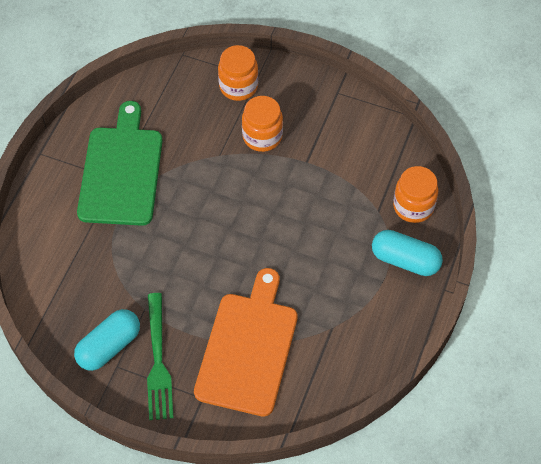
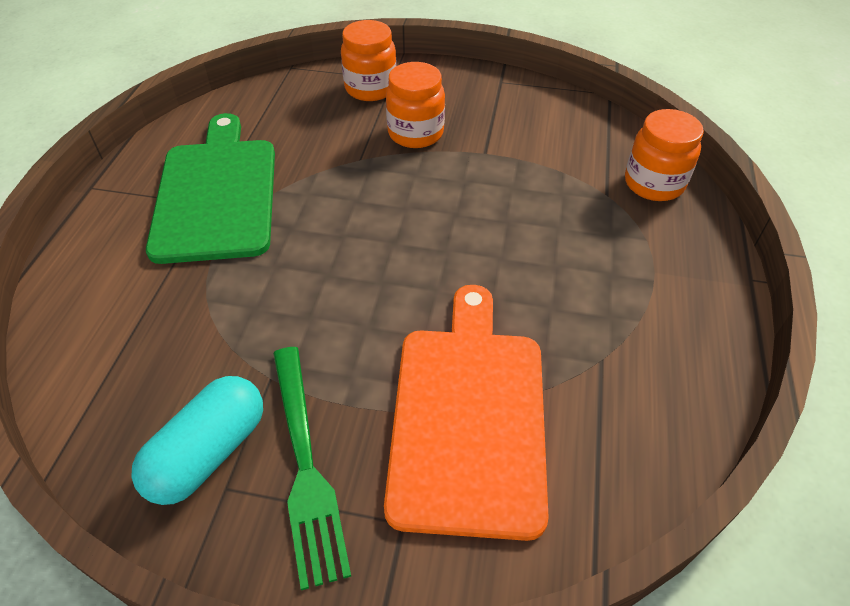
camera: 10 degrees left, 10 degrees down
(405, 260) = (674, 249): turquoise capsule -> none

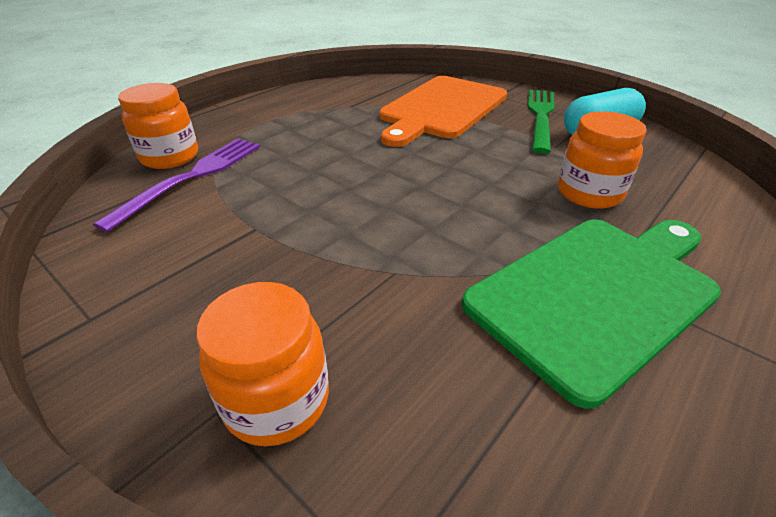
camera: 150 degrees left, 10 degrees down
(216, 193) = (597, 293): green cutting board -> green cutting board turned 150 degrees counterclockwise
(415, 133) = (298, 280): orange jar -> orange jar (589, 193)
(597, 173) = (193, 177): none -> purple fork

